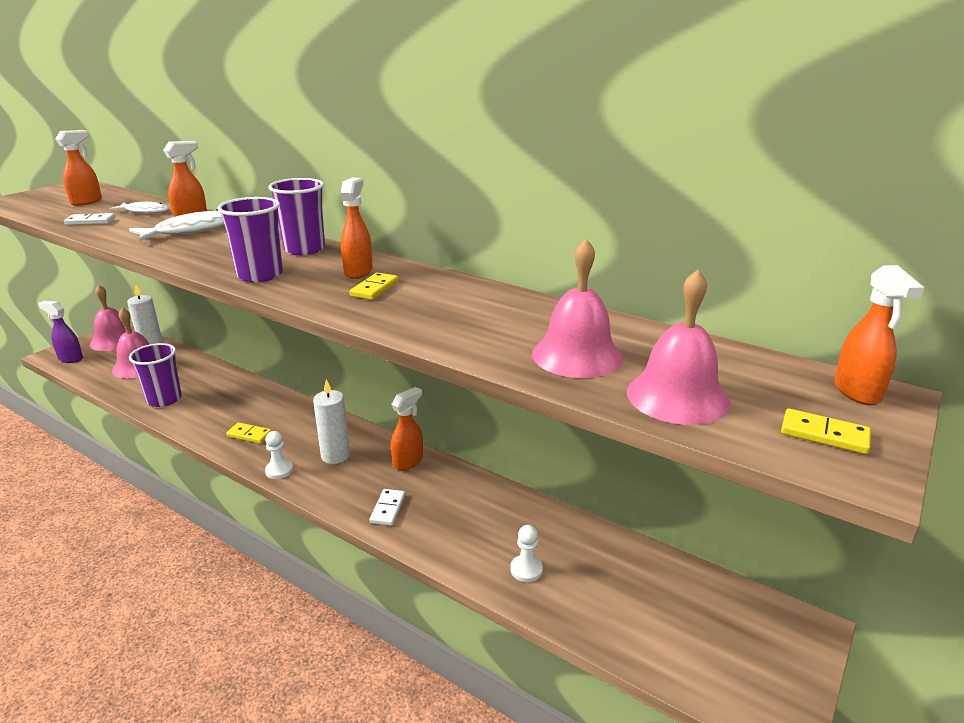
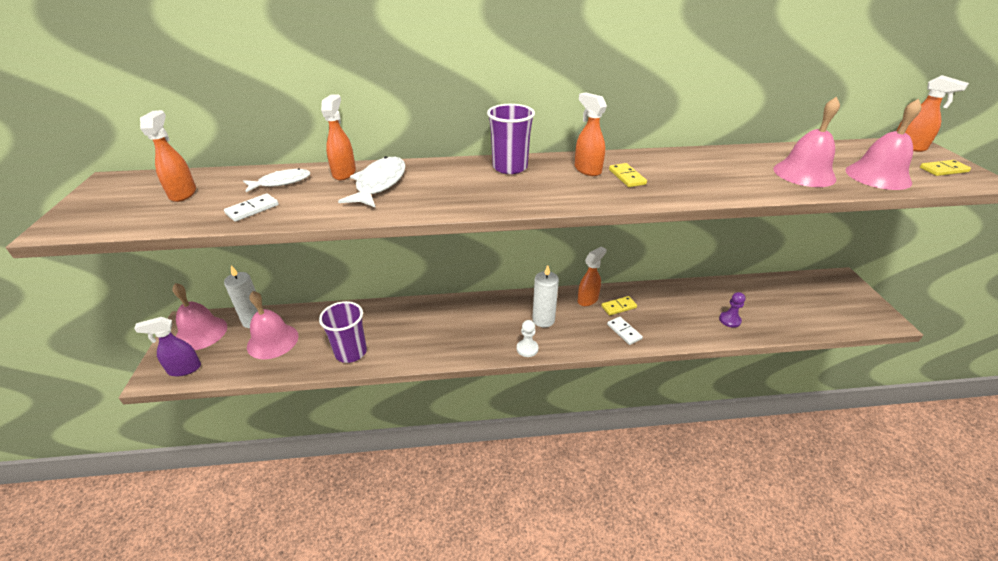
camera: 40 degrees left, 10 degrees up
(249, 435) = (465, 339): yellow domino -> yellow domino (618, 307)
(260, 275) = (536, 197): purple cup -> none
(408, 461) = (588, 299): orange spray bottle -> orange spray bottle turned 45 degrees clockwise
(526, 569) = (729, 320): white pawn -> purple pawn

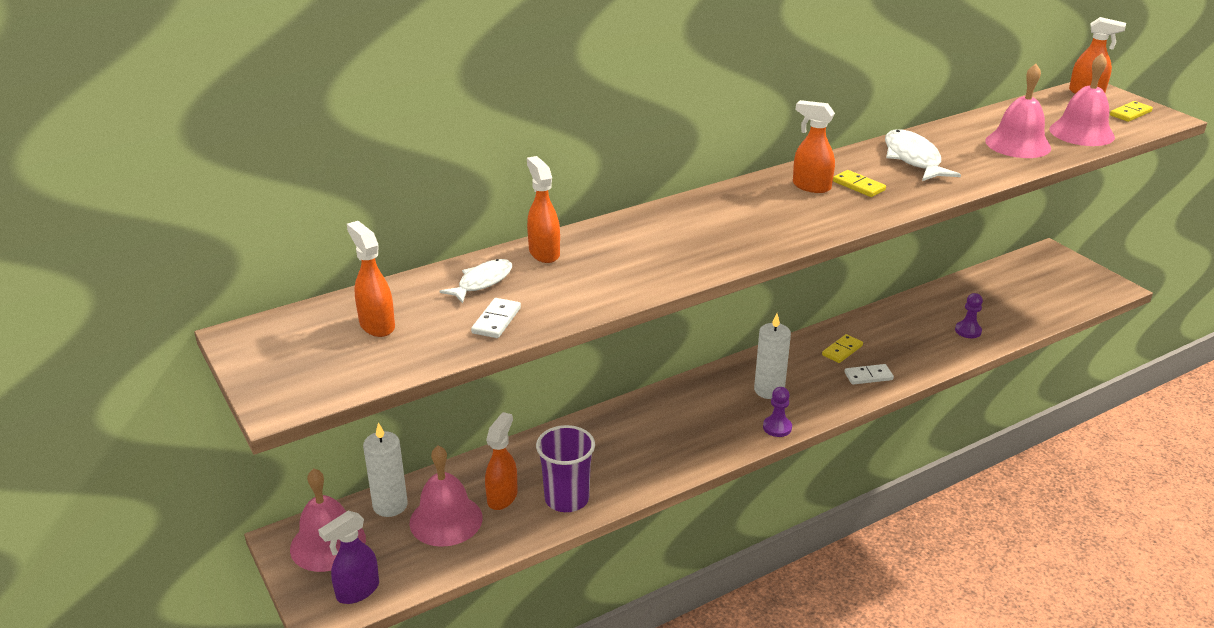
camera: 25 degrees left, 5 degrees down
(379, 184) = (604, 256): white fish -> white fish (913, 159)
(510, 167) = (726, 202): purple cup -> none
(527, 349) = (777, 427): white pawn -> purple pawn
(588, 299) = (801, 352): orange spray bottle -> orange spray bottle (502, 497)
(624, 331) = (868, 376): white domino -> white domino turned 45 degrees counterclockwise

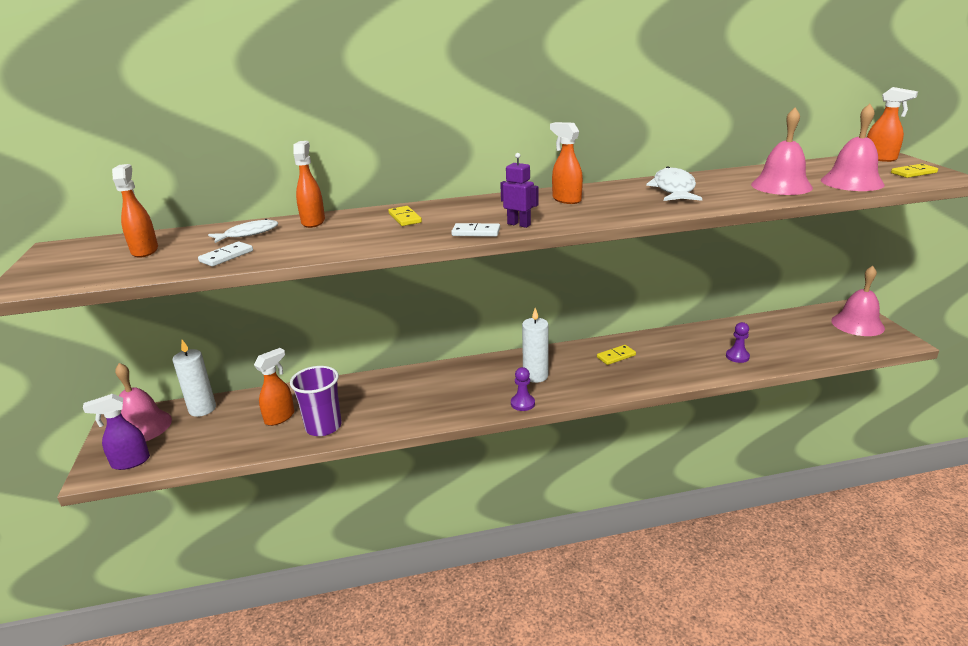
camera: 20 degrees right, 5 degrees down
(446, 520) = (229, 425): pink bell -> pink bell (857, 324)
(792, 231) = (519, 224): none -> purple robot
(858, 186) = (607, 202): yellow domino -> yellow domino (405, 218)
(868, 376) = (626, 378): white domino -> white domino (476, 232)

